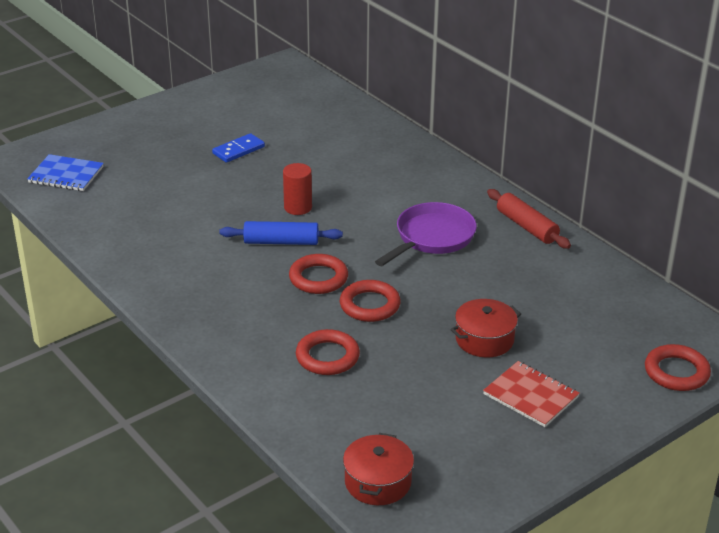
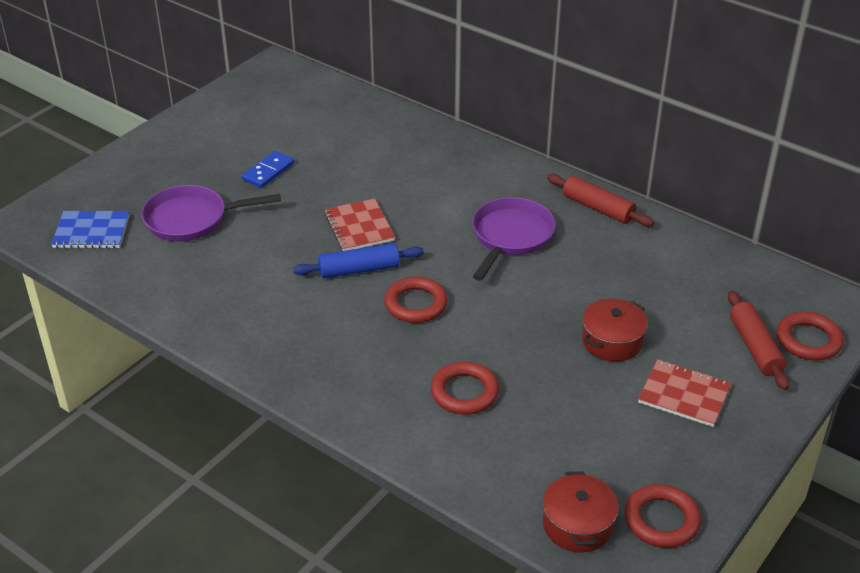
camera: 15 degrees left, 5 degrees up
(154, 178) = (191, 219): none -> purple pan
(298, 207) = (359, 227): red cylinder -> red notebook
(369, 305) = (481, 325): red ring -> red ring (661, 520)
(620, 369) = (755, 347): none -> red rolling pin

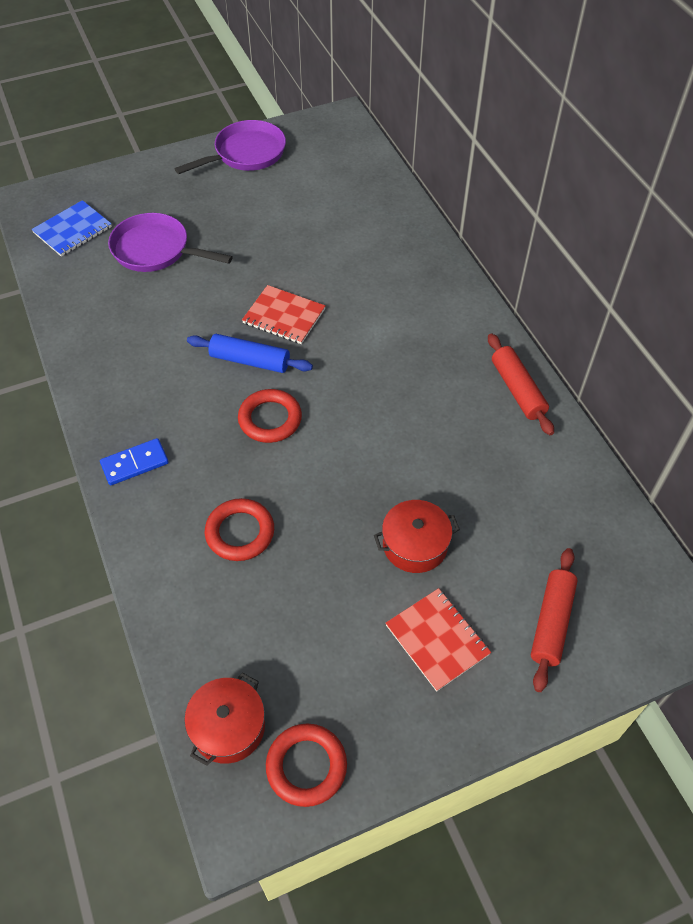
camera: 30 degrees right, 15 degrees up
(91, 231) = (72, 230): blue notebook -> blue notebook turned 75 degrees counterclockwise
(268, 171) = (252, 227): blue domino -> blue domino (135, 463)
(359, 227) = (284, 316): red notebook -> red notebook turned 75 degrees counterclockwise
(510, 237) = (409, 386): purple pan -> purple pan (246, 154)
(808, 340) = (615, 643): red ring -> none

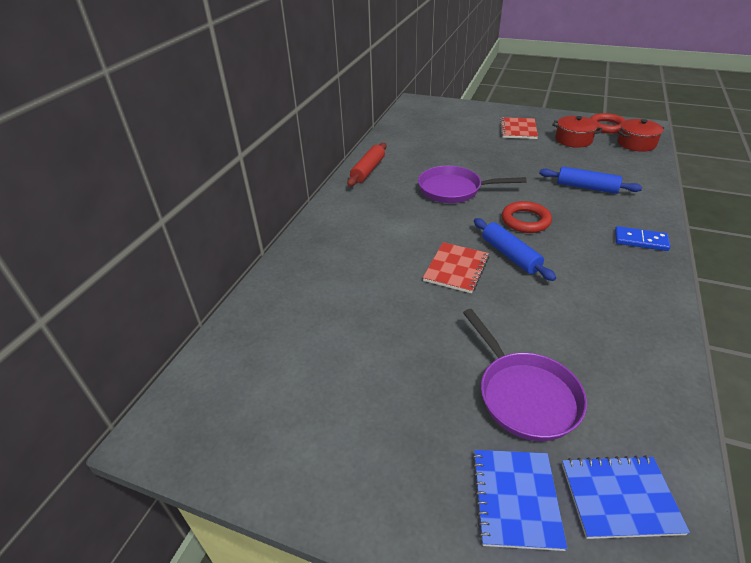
camera: 135 degrees left, 15 degrees down
(127, 200) = (515, 499): none -> blue notebook
(240, 532) = (586, 187): red ring -> blue rolling pin
(246, 154) = (309, 463): purple pan -> purple pan (454, 190)
(284, 316) = (456, 269): red notebook -> red notebook turned 45 degrees clockwise
(415, 545) = (496, 151): red pot -> red pot (573, 140)
(552, 622) = (465, 117): red rolling pin -> none

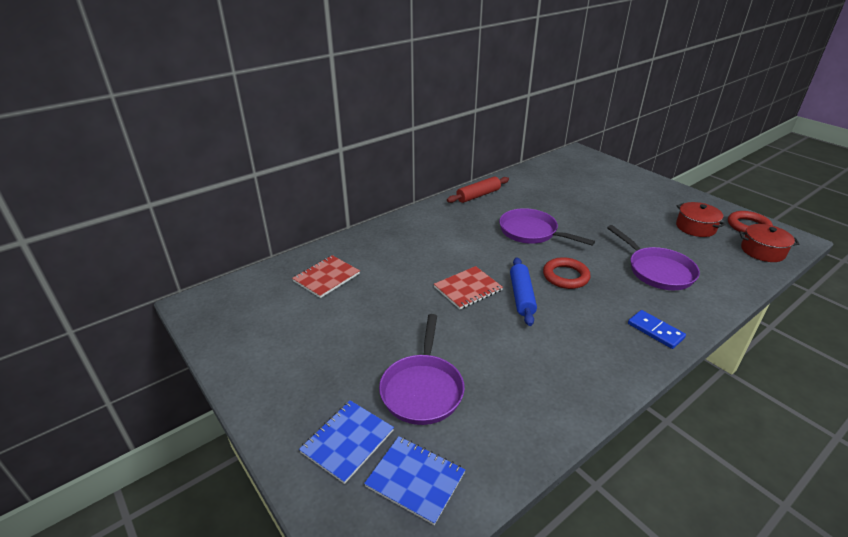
camera: 30 degrees right, 5 degrees down
(518, 129) = (649, 202): red notebook -> red notebook (326, 277)
(586, 187) = (657, 271): blue rolling pin -> purple pan

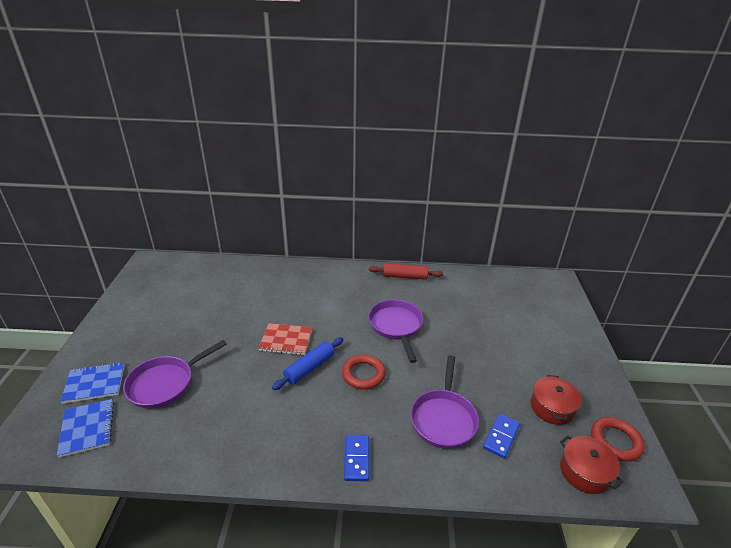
camera: 40 degrees right, 0 degrees up
(326, 277) = (225, 283): red notebook -> none
(700, 260) = (501, 437): none -> blue domino

